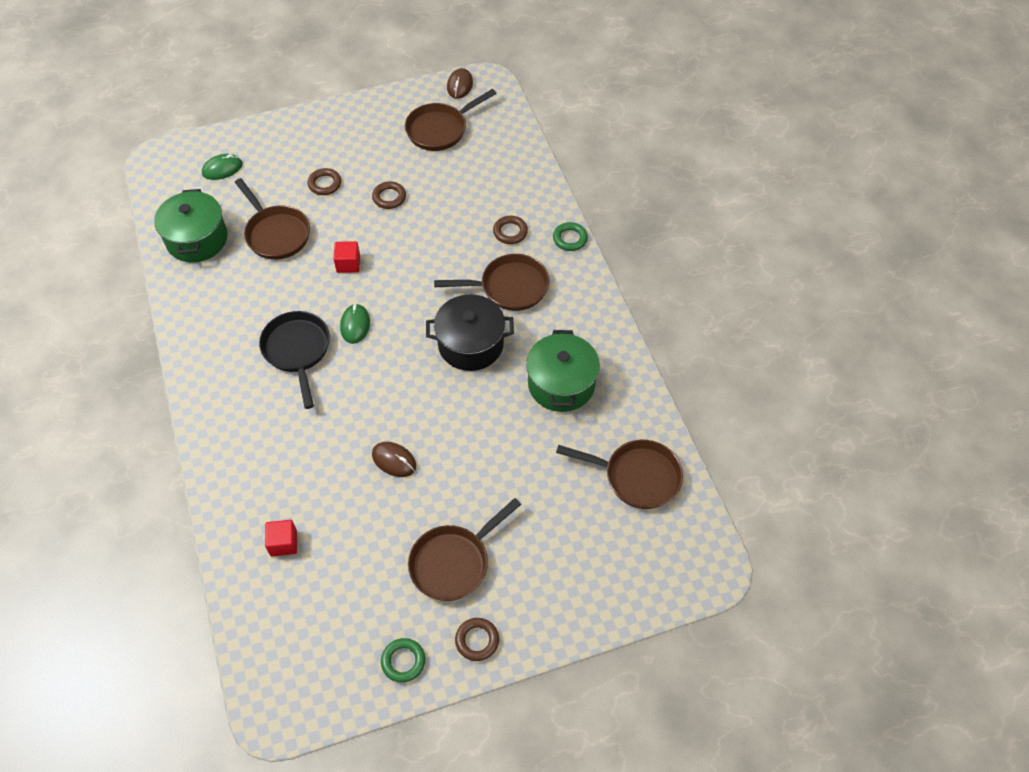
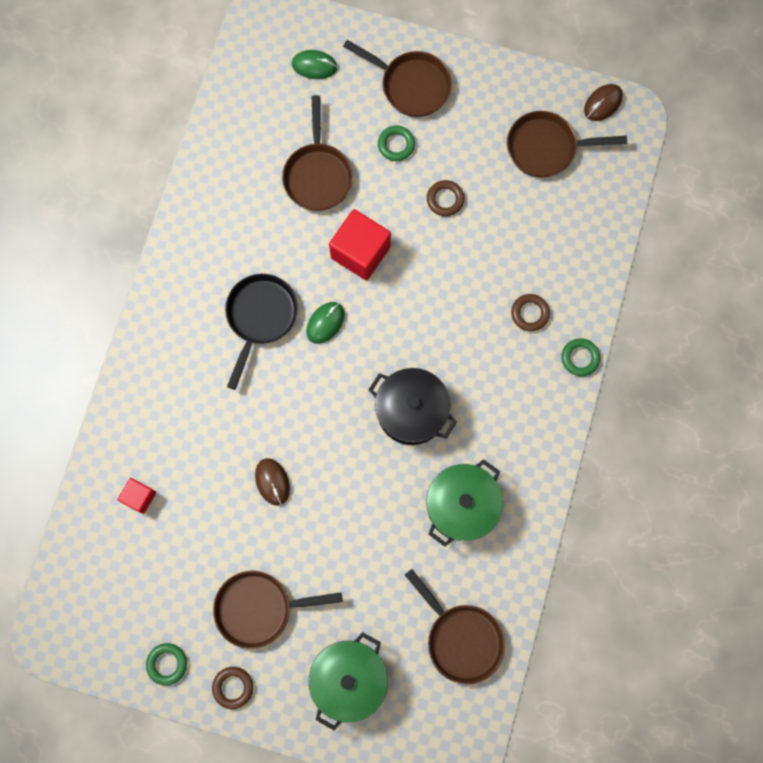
camera: 35 degrees right, 20 degrees up
(197, 239) = (245, 136): green pot -> green pot (349, 678)
(325, 184) = (396, 145): brown ring -> green ring
(348, 264) = (360, 252): red cube -> red cube, size x1.84
(509, 287) = (486, 374): brown pan -> brown pan (411, 85)

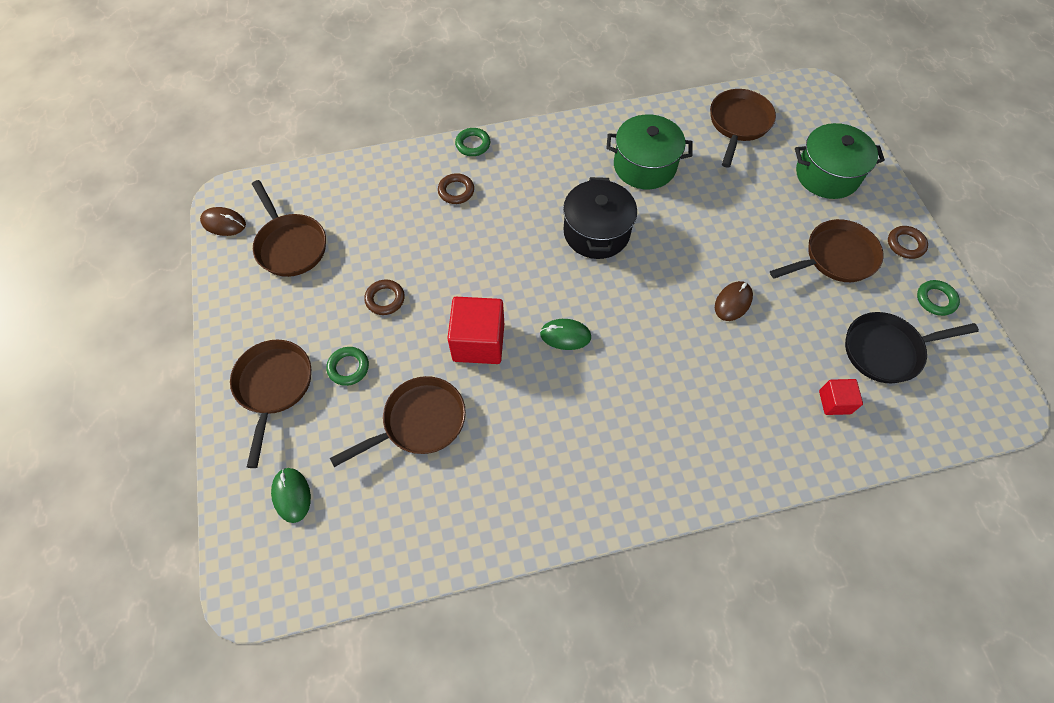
camera: 120 degrees left, 15 degrees down
(259, 608) = (835, 257): brown pan -> brown pan turned 75 degrees counterclockwise
(260, 317) = (597, 394): black pan -> black pan (887, 350)

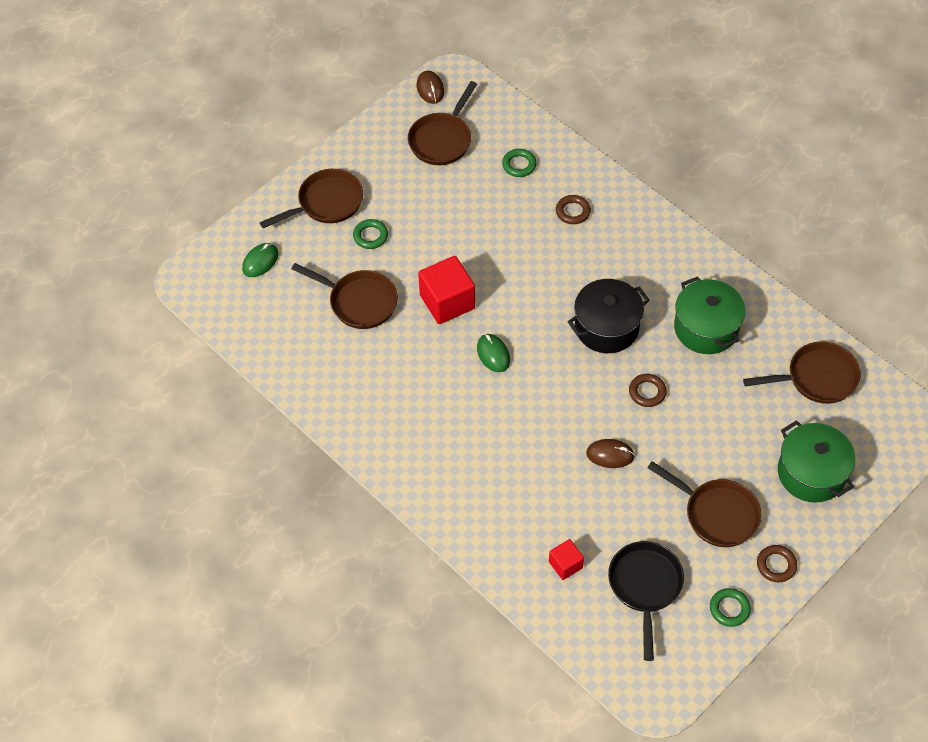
camera: 60 degrees right, 5 degrees down
(385, 299) = (440, 224): brown ring -> brown ring (647, 392)
(473, 144) = (629, 196): green ring -> green ring (519, 165)
(887, 350) = (645, 587): black pan -> black pan turned 45 degrees clockwise

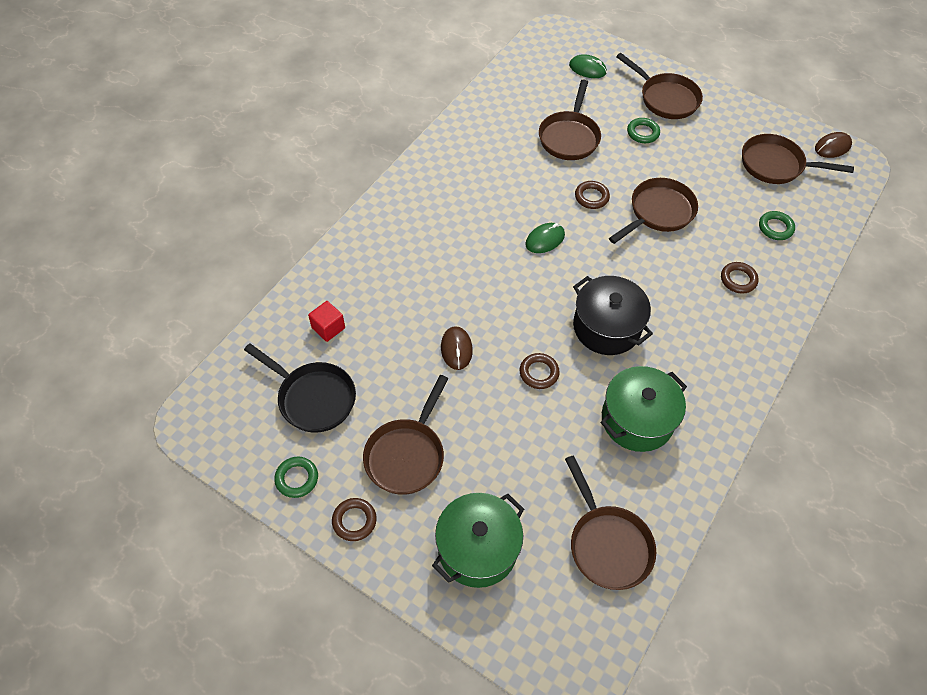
camera: 75 degrees right, 0 degrees up
(447, 302) = (591, 197): red cube -> brown ring
(480, 251) = (658, 212): none -> brown pan
(645, 587) = (313, 398): black pan -> black pan turned 45 degrees clockwise

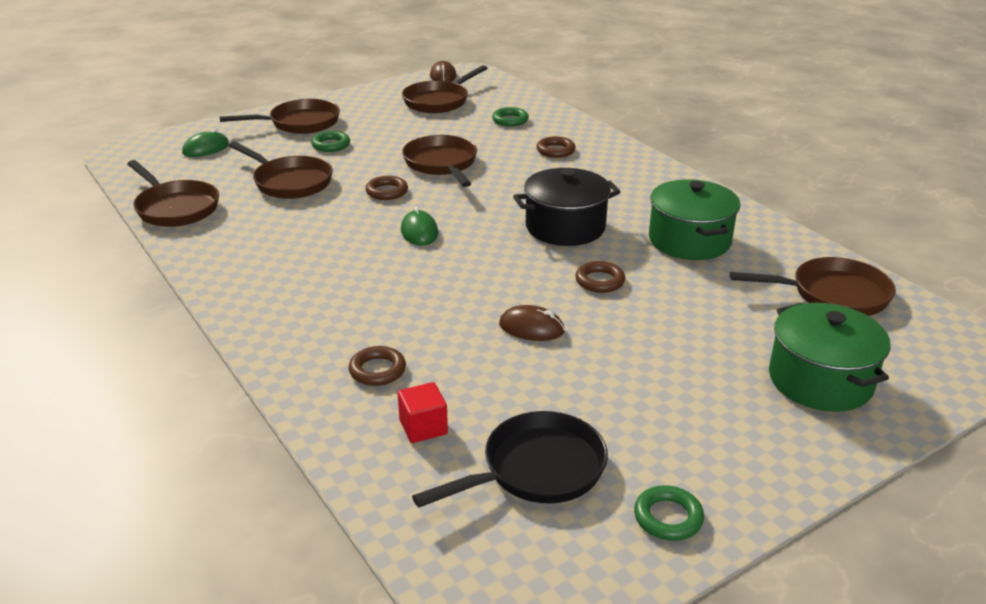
camera: 65 degrees left, 25 degrees down
(354, 521) = (755, 474): brown ring -> brown ring (377, 370)
(407, 454) = (669, 404): brown pan -> brown pan (175, 208)

